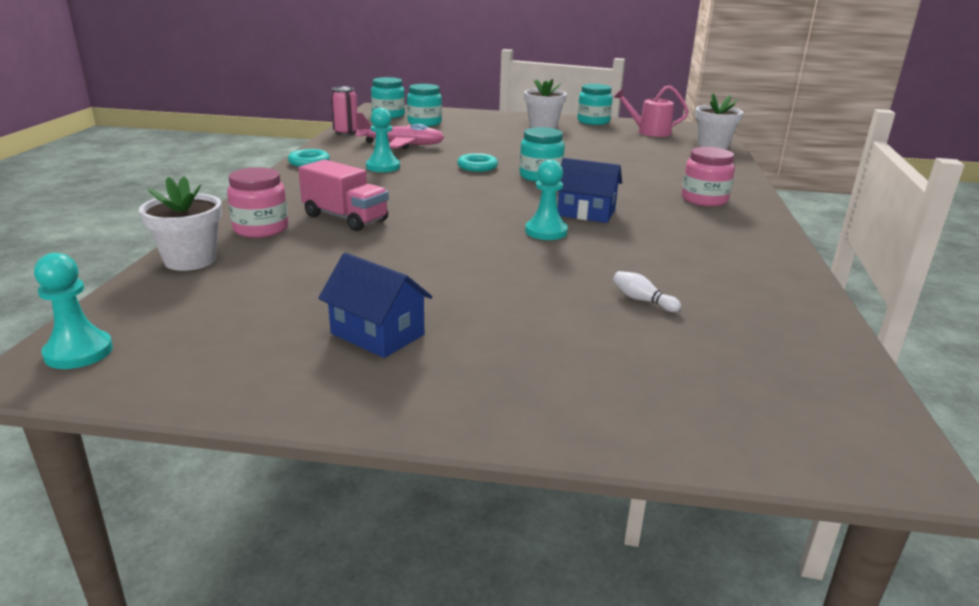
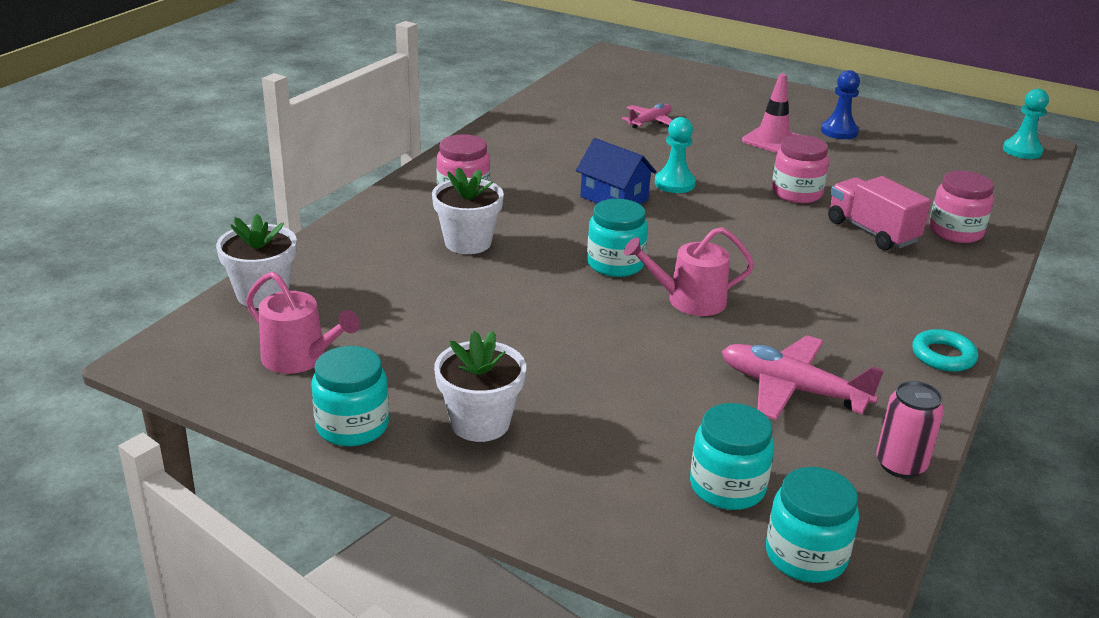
camera: 160 degrees left, 5 degrees up
(190, 260) = (1000, 206): white flower pot -> white flower pot (468, 242)
(377, 334) = (839, 131): blue house -> blue pawn
(383, 167) = (828, 323): turquoise pawn -> none
(422, 240) = (796, 193): none -> pink jar
(469, 300) = (772, 140): none -> pink traffic cone
(477, 167) = (689, 300): turquoise ring -> pink watering can
(642, 300) = (650, 121): white bowling pin -> pink plane

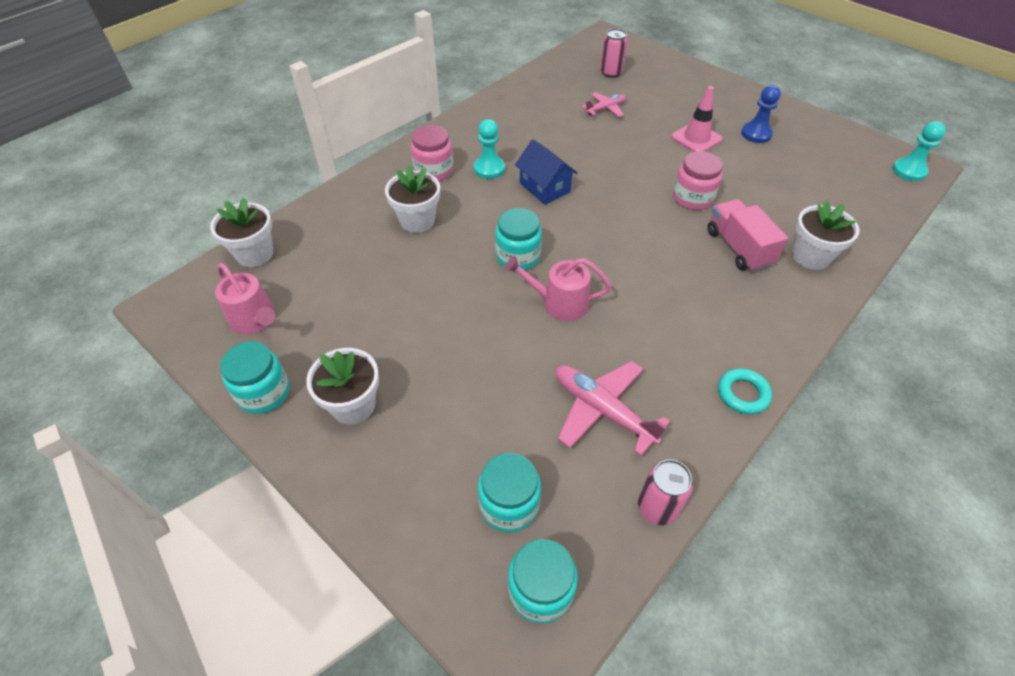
camera: 15 degrees right, 20 degrees up
(638, 88) = (611, 72): none -> pink can
(674, 184) = (598, 177): turquoise pawn -> turquoise pawn (489, 169)
(955, 232) = (811, 256): pink jar -> white flower pot

